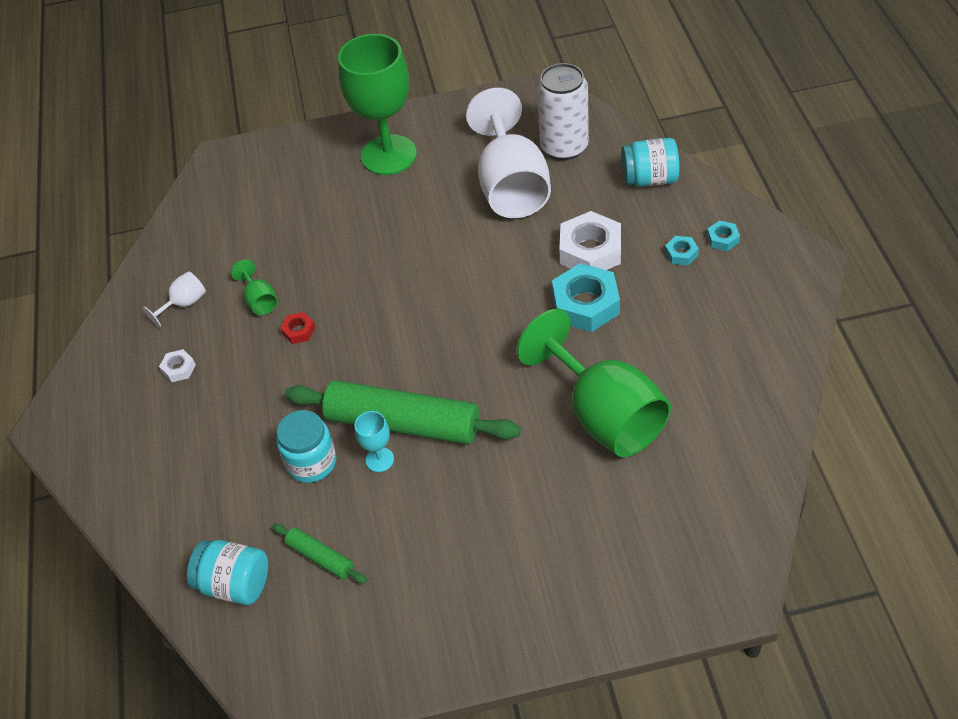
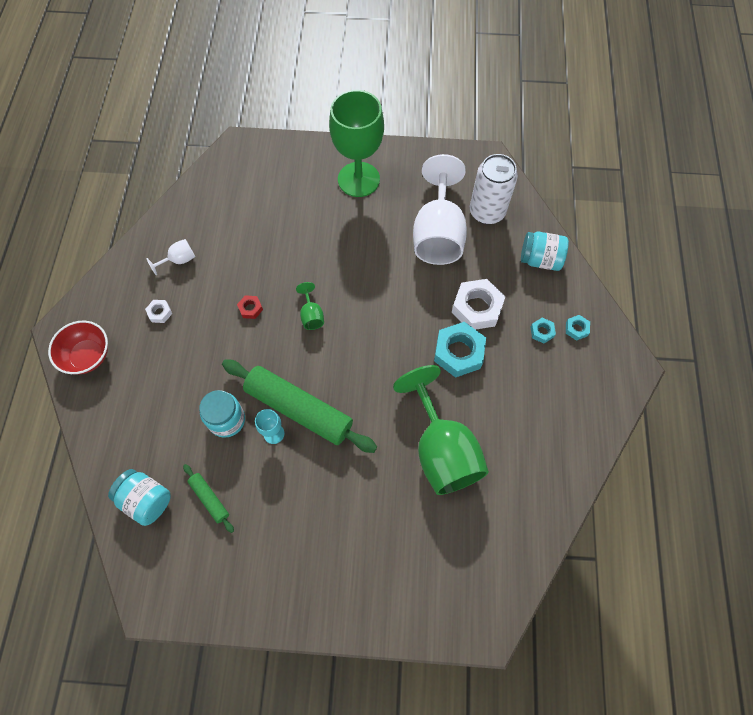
camera: 10 degrees right, 15 degrees up
(97, 444) = (88, 356): none -> red bowl
(259, 300) = (231, 274): green goblet -> green goblet (311, 315)

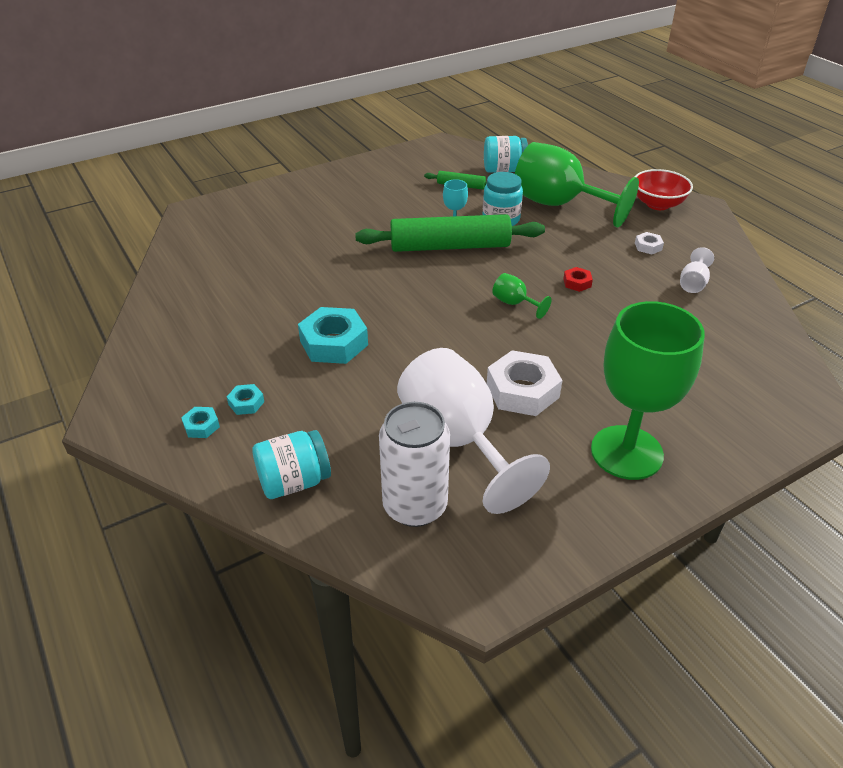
camera: 145 degrees right, 25 degrees down
(442, 450) = (296, 274): green goblet -> green goblet (558, 204)
(477, 308) = (343, 389): white nut -> white nut (522, 391)

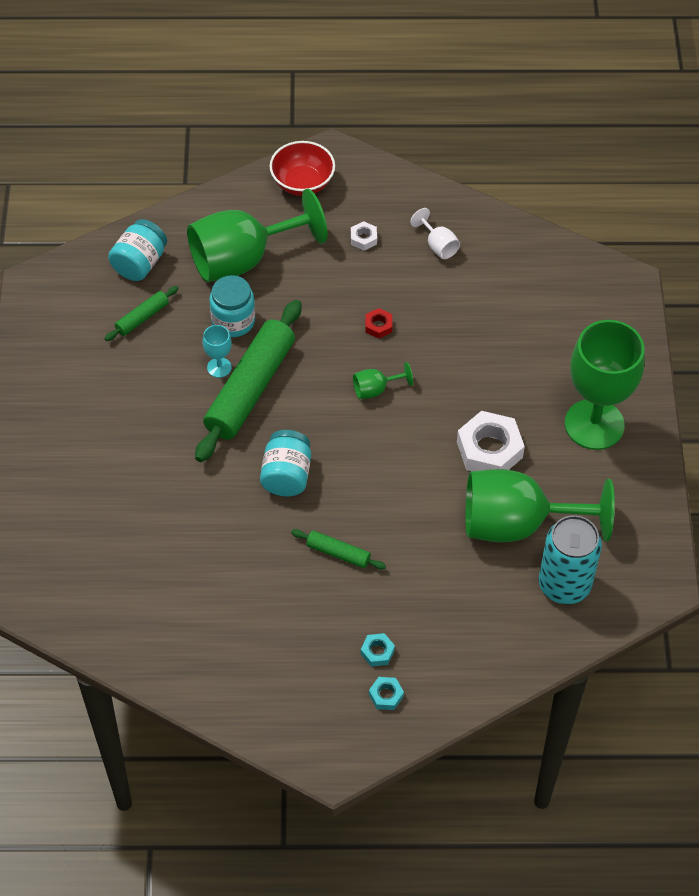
camera: 60 degrees left, 15 degrees up
(294, 482) = (492, 652): turquoise jar -> turquoise jar (286, 475)
(334, 343) = (338, 553): turquoise nut -> green rolling pin
(415, 506) = (564, 584): white can -> turquoise can
(457, 441) = (517, 524): white goblet -> green goblet

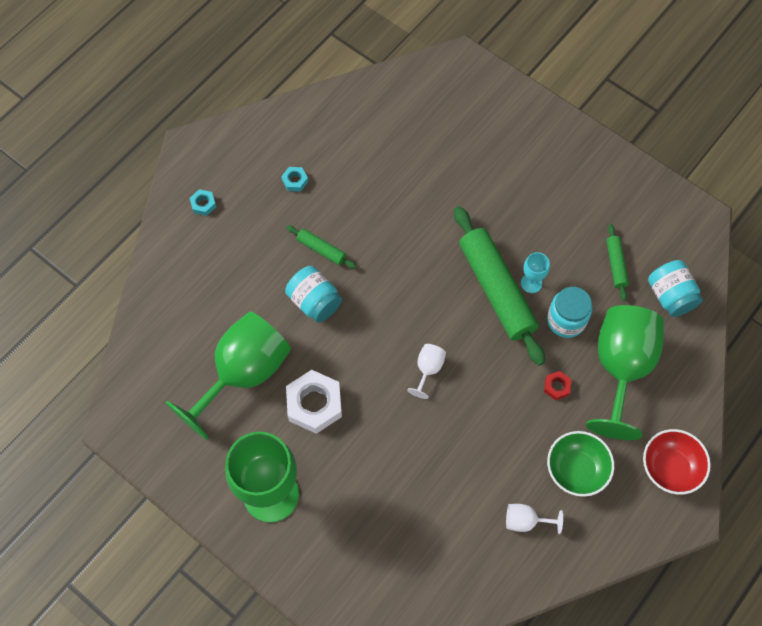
camera: 130 degrees right, 10 degrees up
(286, 475) = (406, 262): turquoise jar -> turquoise jar (314, 302)
(338, 553) = (321, 249): green rolling pin -> green rolling pin turned 60 degrees clockwise
(363, 238) = (576, 470): white nut -> green bowl
(375, 389) = (428, 369): green goblet -> white goblet
(377, 652) = (234, 221): turquoise nut -> turquoise nut (295, 181)
(378, 326) = (482, 415): red nut -> red nut (557, 387)
(564, 584) = (175, 365): turquoise can -> none

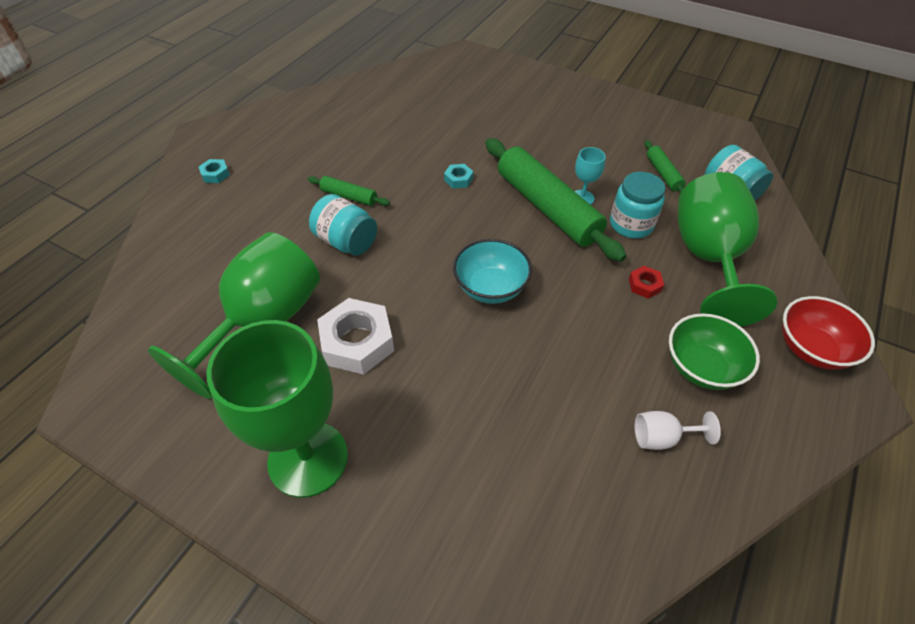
camera: 10 degrees left, 15 degrees down
(295, 181) = (315, 146): turquoise nut -> turquoise nut (458, 179)
(428, 369) = (490, 288): white goblet -> turquoise bowl

